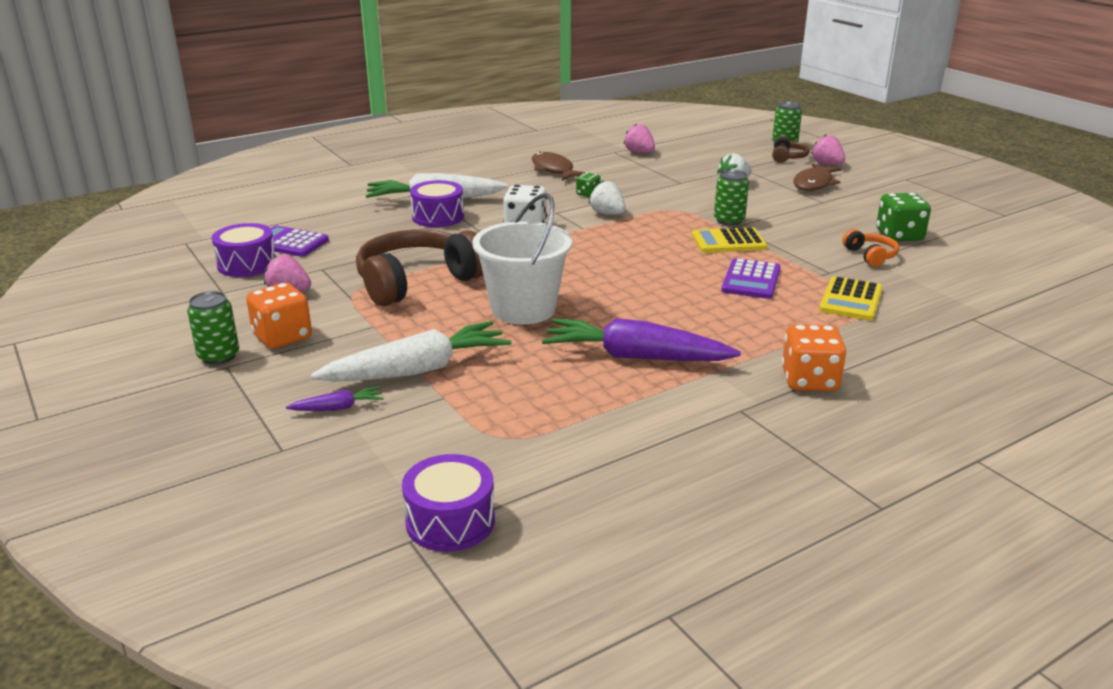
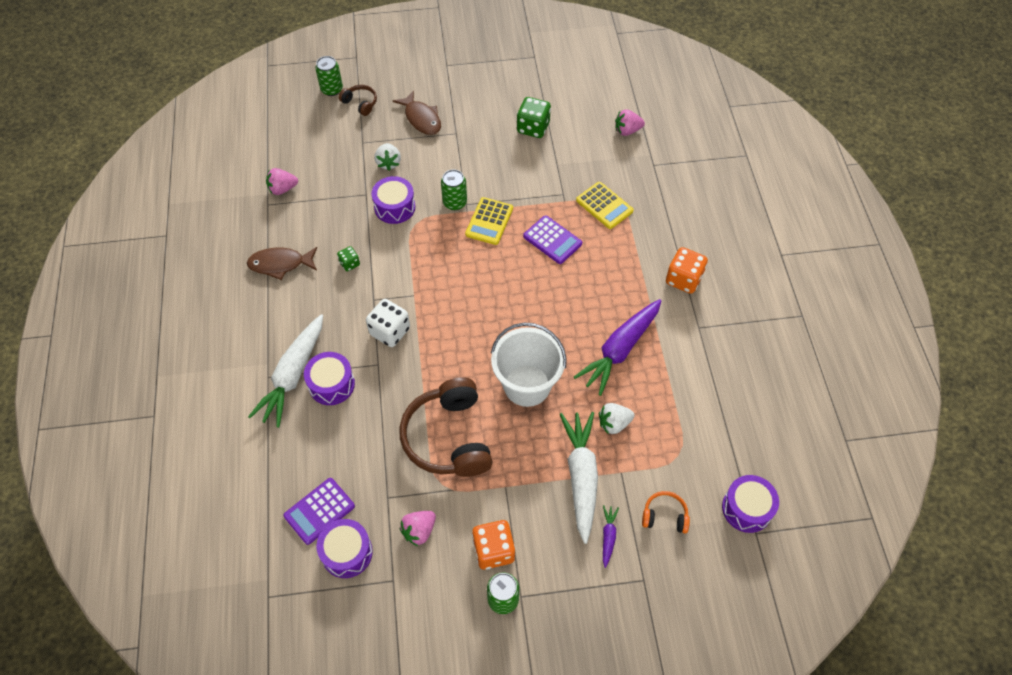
camera: 65 degrees left, 30 degrees up
(607, 214) = (397, 268): white strawberry -> white strawberry (614, 423)
(682, 197) = (394, 207): none -> purple drum
(827, 164) = (390, 90): pink strawberry -> pink strawberry (627, 131)
(870, 256) = (552, 160): orange headphones -> orange headphones (664, 516)

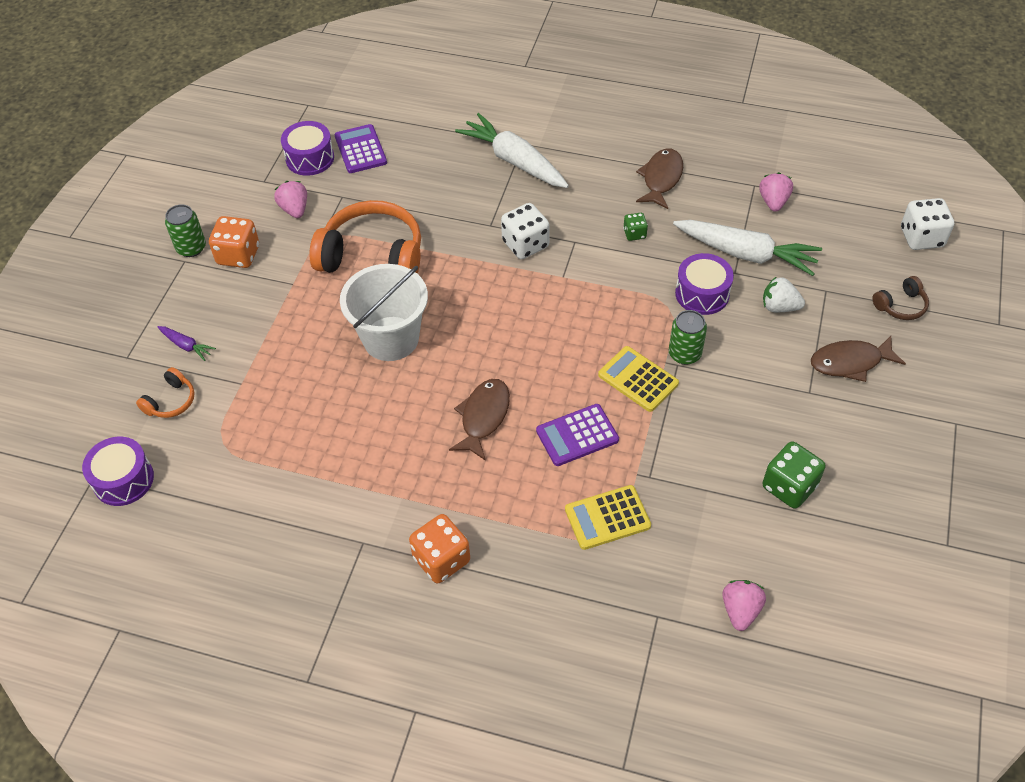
camera: 115 degrees right, 5 degrees down
(290, 103) = (921, 237): none -> white dice
(331, 384) = (487, 185): purple drum -> none
(332, 89) = (937, 283): green can -> none
(448, 437) = (373, 256): brown headphones -> orange headphones
(566, 298) = (483, 417): none -> brown fish
(581, 477) = (259, 347): white carrot -> white carrot (745, 253)
(614, 423) = (297, 399): white strawberry -> none
(620, 349) = (382, 443): purple carrot -> none

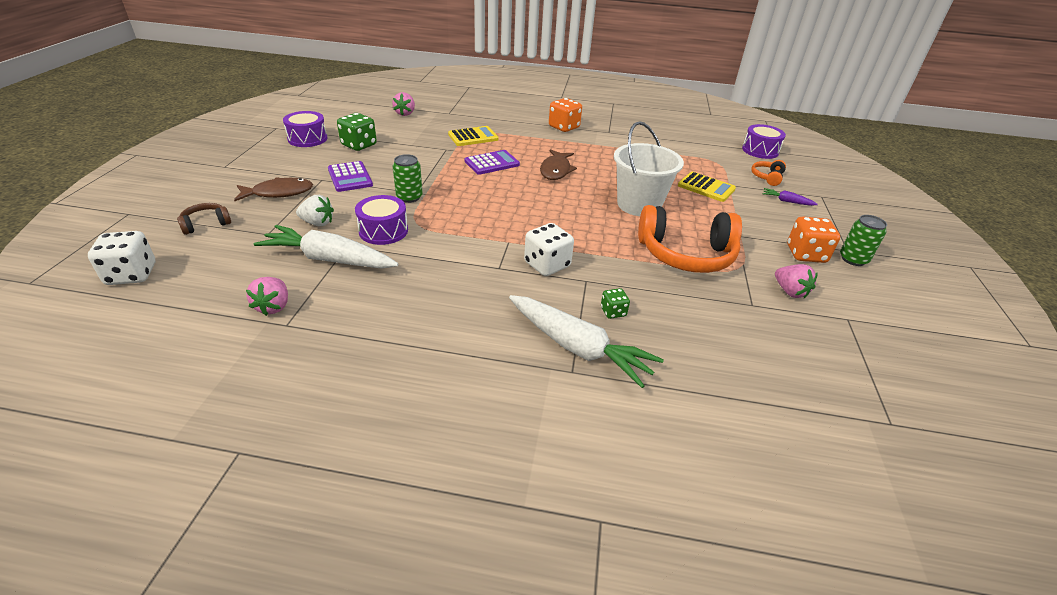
camera: 170 degrees right, 15 degrees down
(310, 158) = (821, 345): purple drum -> purple drum (307, 139)
(360, 149) = (770, 358): purple calculator -> purple calculator (350, 177)
(634, 234) = (438, 274): green dice -> green dice (613, 312)
(638, 379) = (448, 185): yellow calculator -> yellow calculator (706, 187)
(661, 179) = (398, 330): brown fish -> none

